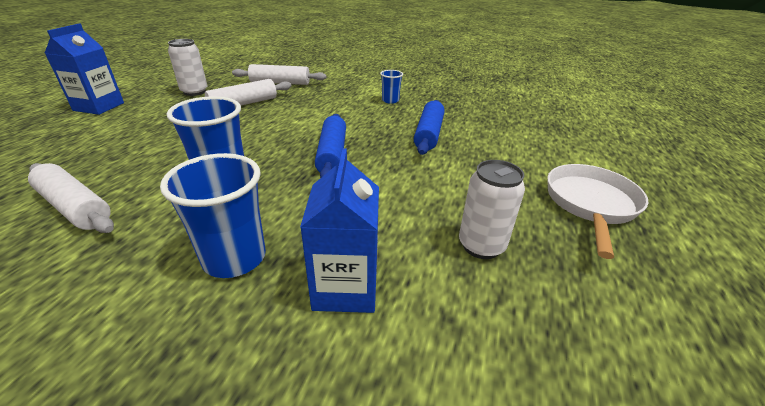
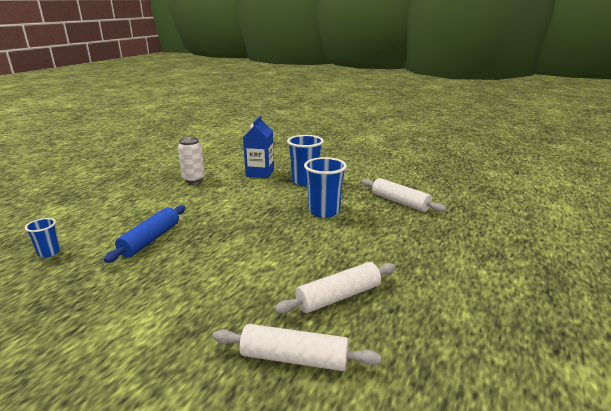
camera: 170 degrees left, 10 degrees down
(99, 107) = (517, 299): blue carton -> none
(194, 92) = (424, 332): white can -> none
(332, 154) = (247, 225): blue rolling pin -> none
(390, 100) = (142, 295): blue cup -> blue cup (49, 252)
(590, 204) = (111, 189): white pan -> none

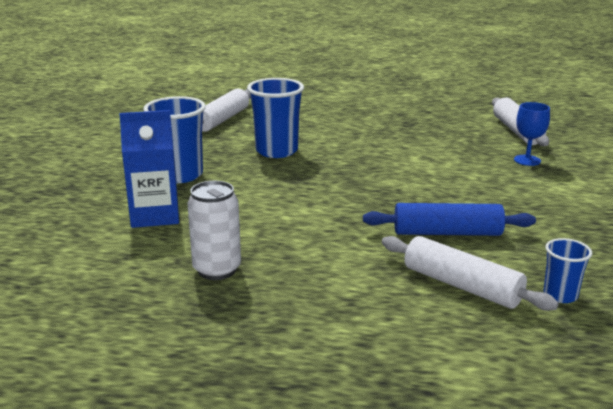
camera: 110 degrees left, 0 degrees up
(214, 326) = (527, 160): none -> blue goblet
(338, 296) = (434, 127): white rolling pin -> white rolling pin (461, 286)

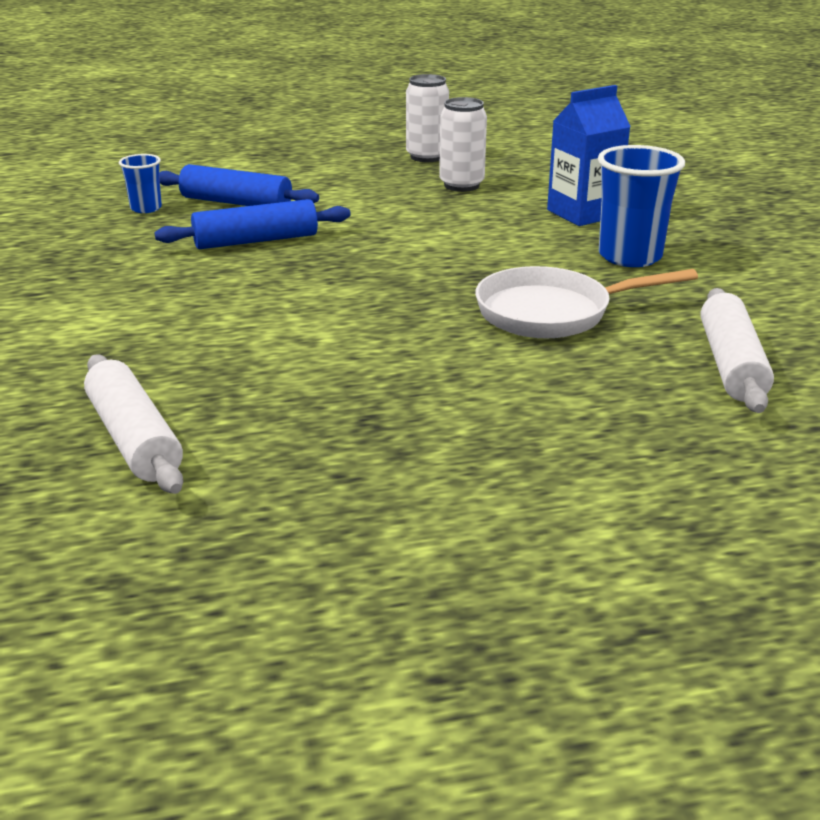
camera: 160 degrees right, 5 degrees up
(205, 331) = (427, 157): none -> white can
(276, 151) = (551, 313): blue cup -> white pan
(461, 286) = (236, 203): white rolling pin -> blue rolling pin
(527, 160) = (134, 361): blue goblet -> none

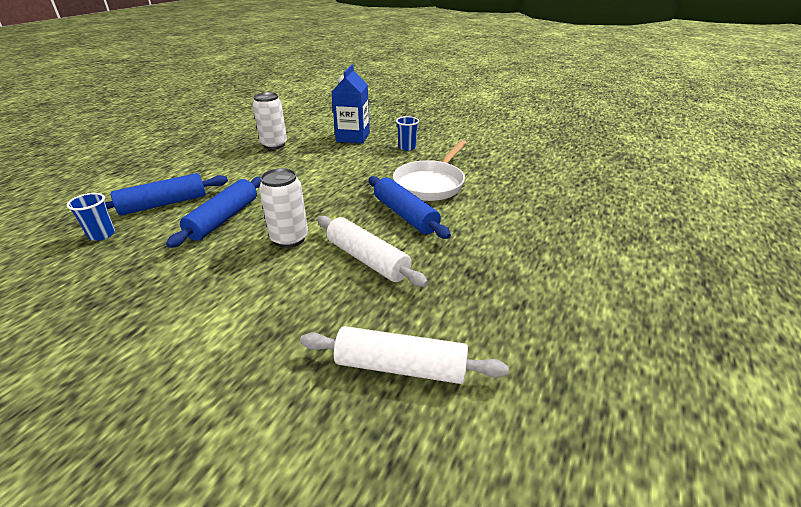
camera: 50 degrees left, 5 degrees up
(427, 157) = (227, 138): white can -> white can (289, 239)
(435, 328) = (405, 215): none -> blue rolling pin
(630, 256) = (407, 147): blue cup -> blue cup, size x0.54
(731, 364) = (521, 173): white rolling pin -> white rolling pin (367, 259)

